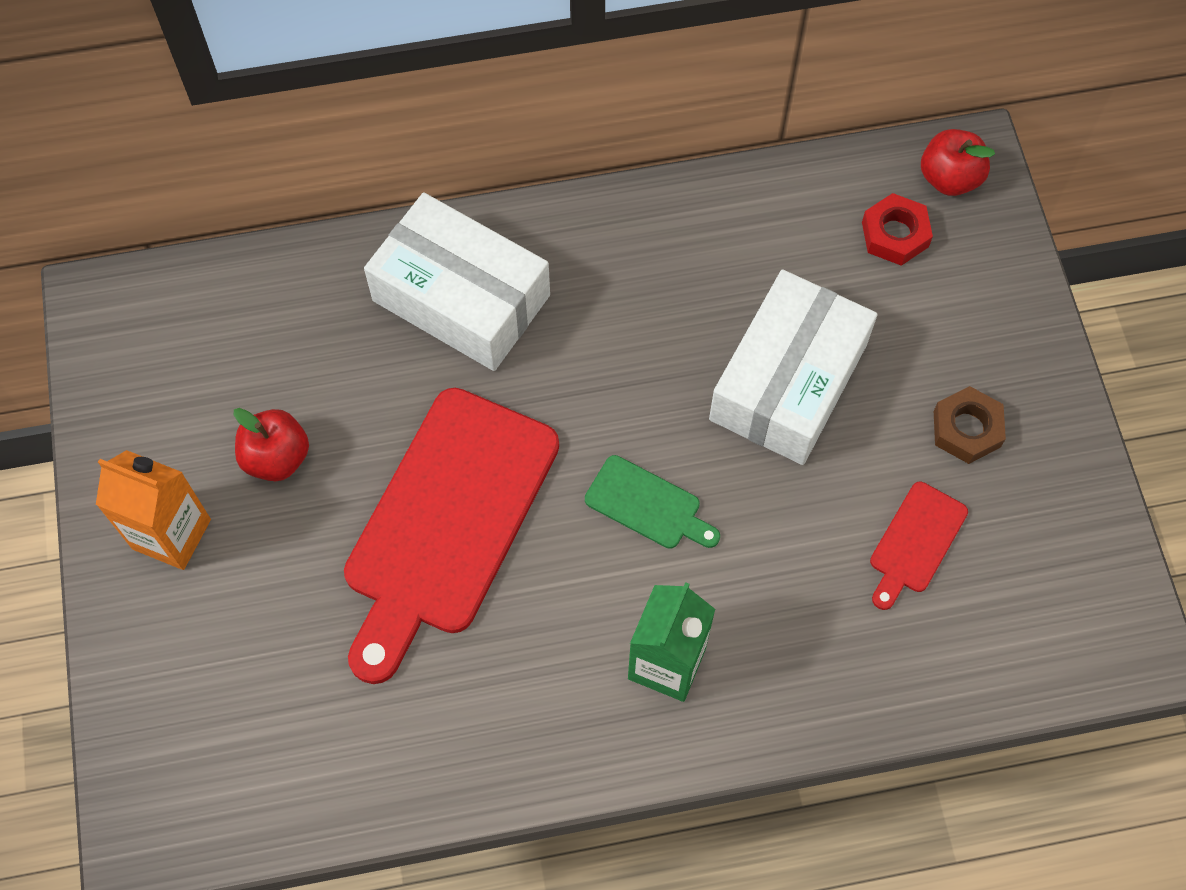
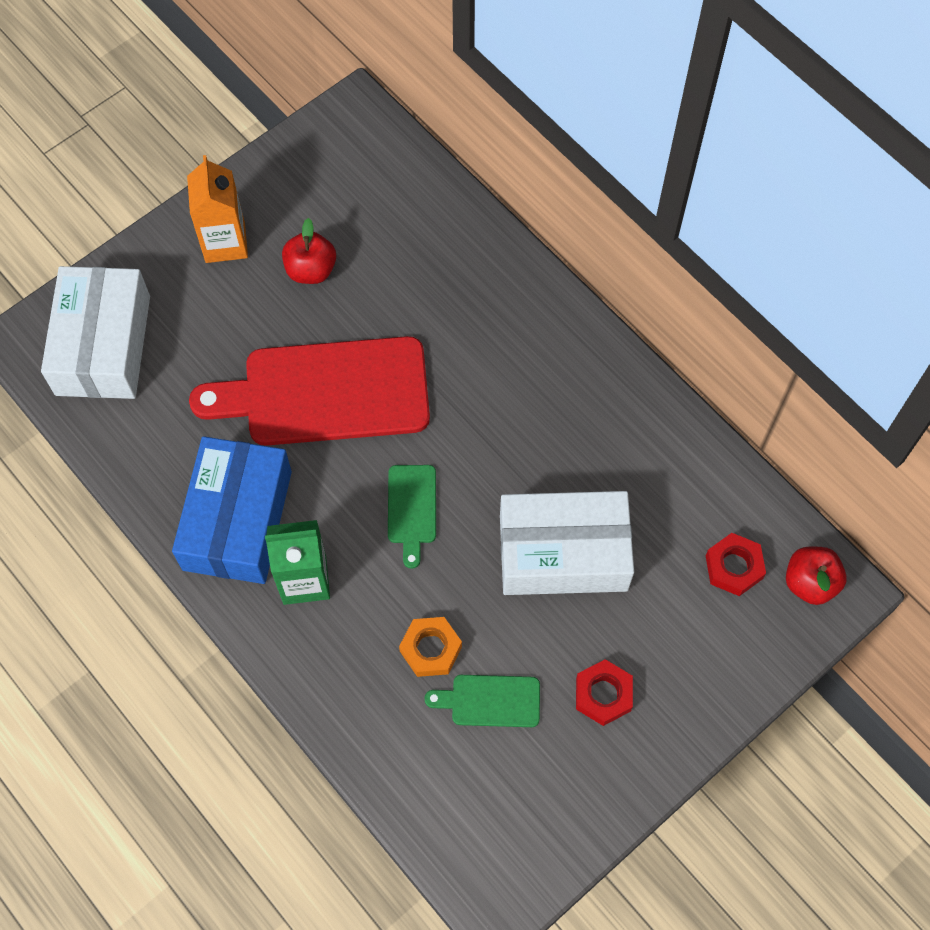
camera: 60 degrees right, 0 degrees up
(461, 298) = (493, 312): white box -> white box (103, 345)
(548, 701) = (237, 520): none -> blue box
(824, 571) = (430, 649): none -> orange nut
(915, 542) = (490, 701): red cutting board -> green cutting board
(966, 429) = (603, 694): brown nut -> red nut

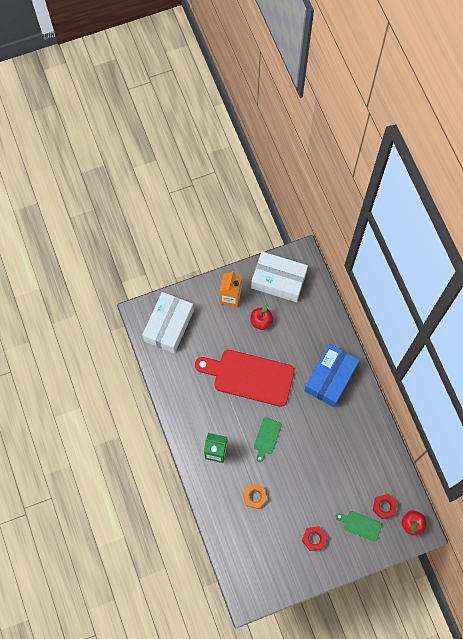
camera: 20 degrees right, 5 degrees up
(237, 520) = (198, 418): blue box -> blue box (330, 378)
(490, 701) = (270, 525): green cutting board -> green cutting board (360, 525)
(563, 553) = (319, 477): white box -> white box (278, 280)

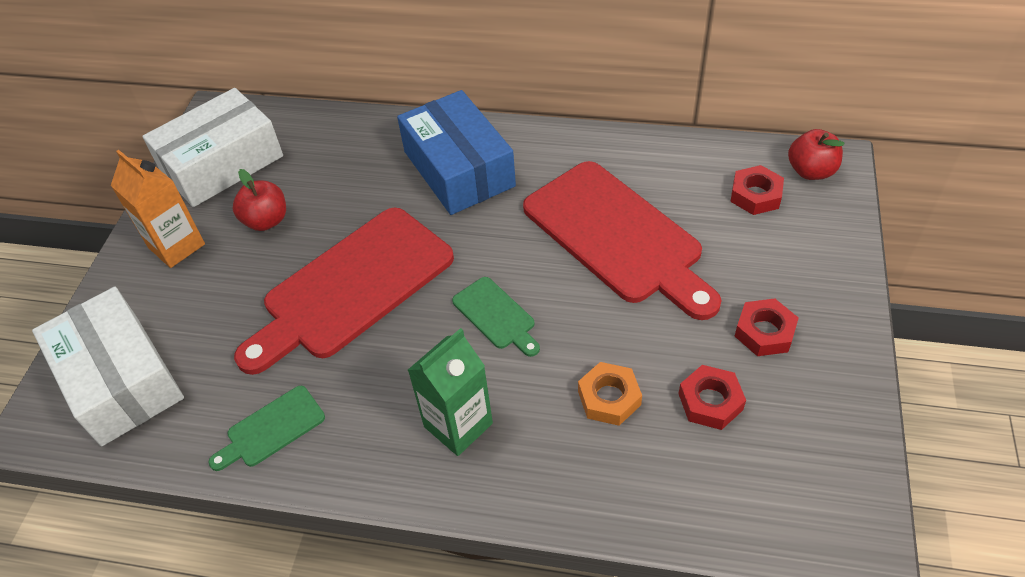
camera: 55 degrees left, 20 degrees down
(272, 532) = (710, 401): none -> red nut
(330, 462) = (617, 236): none -> red cutting board
(360, 525) = (774, 245): green cutting board -> green cutting board (271, 429)

